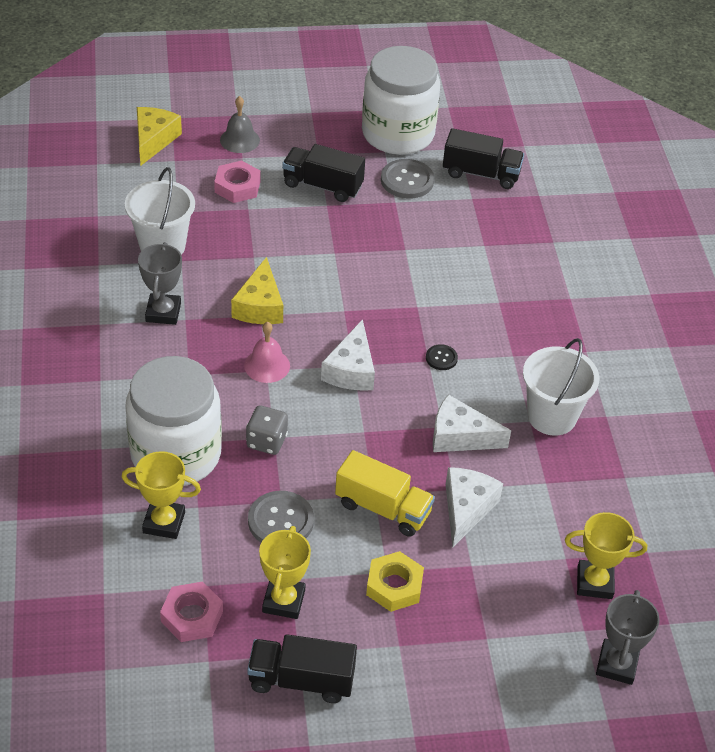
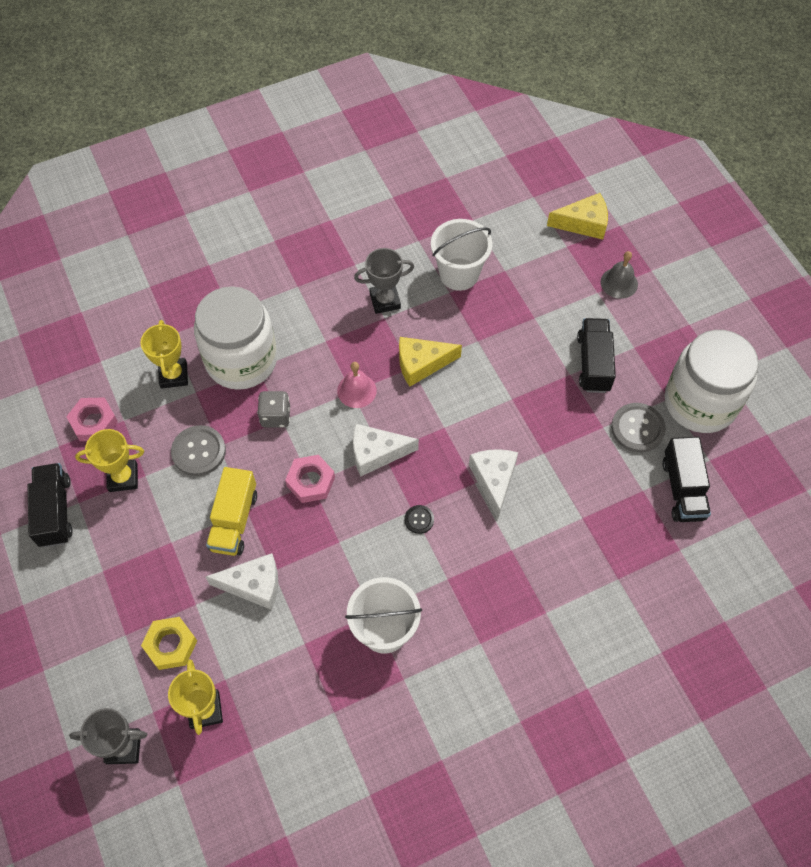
camera: 75 degrees right, 15 degrees up
(237, 187) = (557, 301): pink nut -> pink nut (310, 481)
(394, 586) = (158, 551): yellow nut -> yellow nut (170, 645)
(460, 436) = (332, 559): white cheese -> white cheese (493, 480)

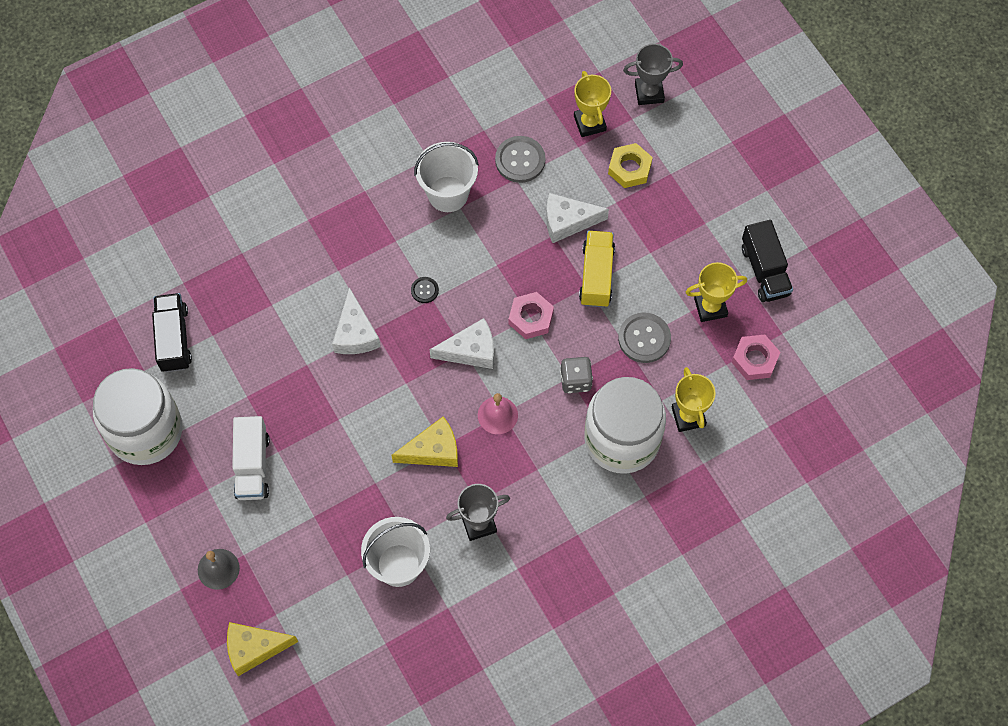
camera: 175 degrees right, 5 degrees up
(593, 363) = (252, 466): black truck -> white truck
(637, 428) = (212, 397): grey button -> grey button (520, 160)

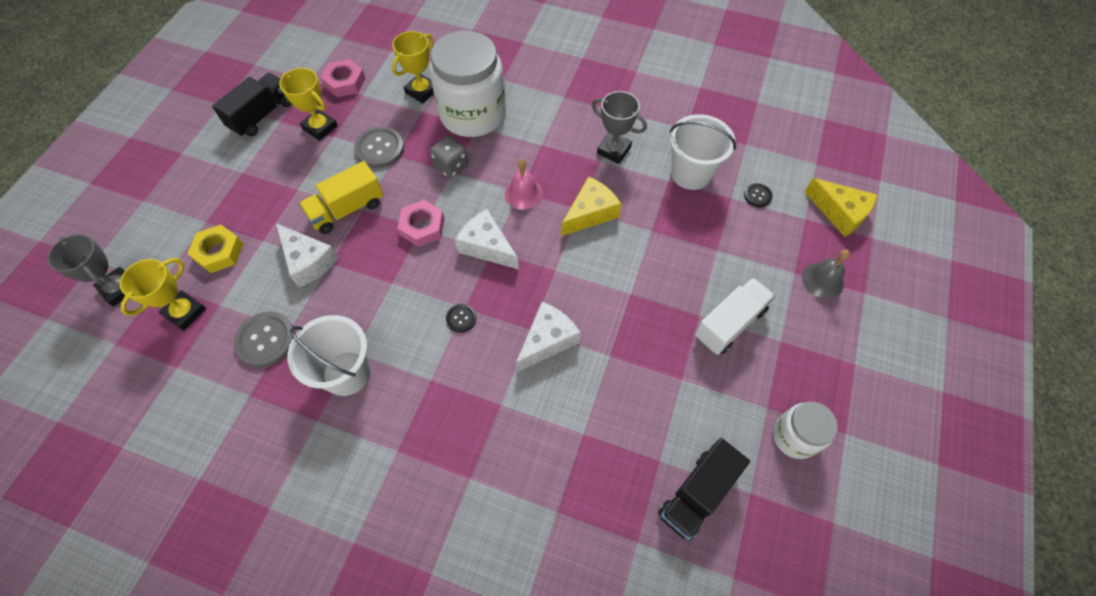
camera: 130 degrees left, 5 degrees down
(145, 431) = (794, 436): white jar -> white jar, size x0.52
(329, 598) = (757, 196): none -> black button
(433, 450) = (590, 213): yellow cheese -> yellow cheese turned 105 degrees clockwise

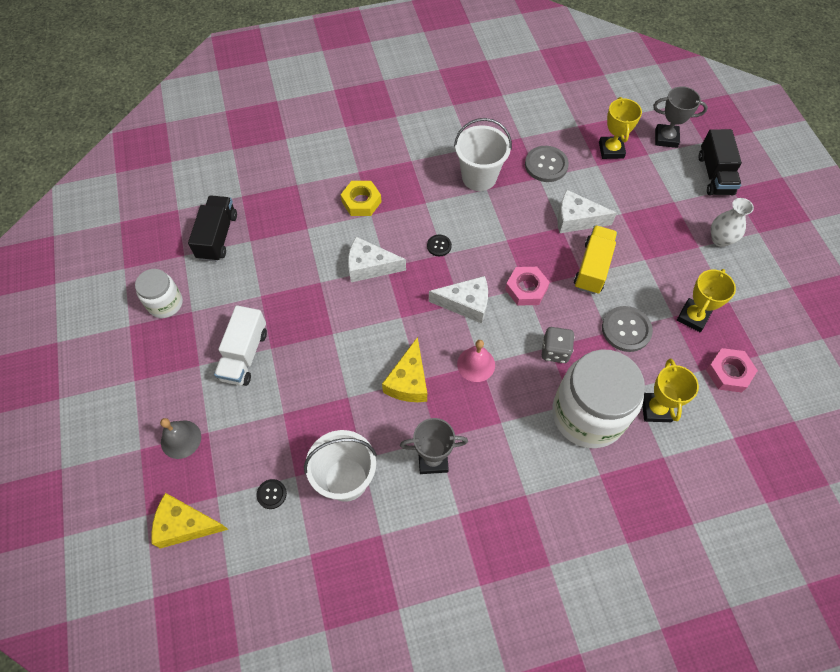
camera: 145 degrees right, 0 degrees up
(218, 166) = (720, 239): none -> white vase
(219, 252) = (639, 190): yellow nut -> yellow nut (361, 201)
(262, 115) = (748, 297): black truck -> black truck (714, 175)
(320, 127) = (692, 317): yellow trophy -> yellow trophy turned 60 degrees counterclockwise
(547, 340) = (370, 266): white cheese -> white cheese turned 90 degrees clockwise

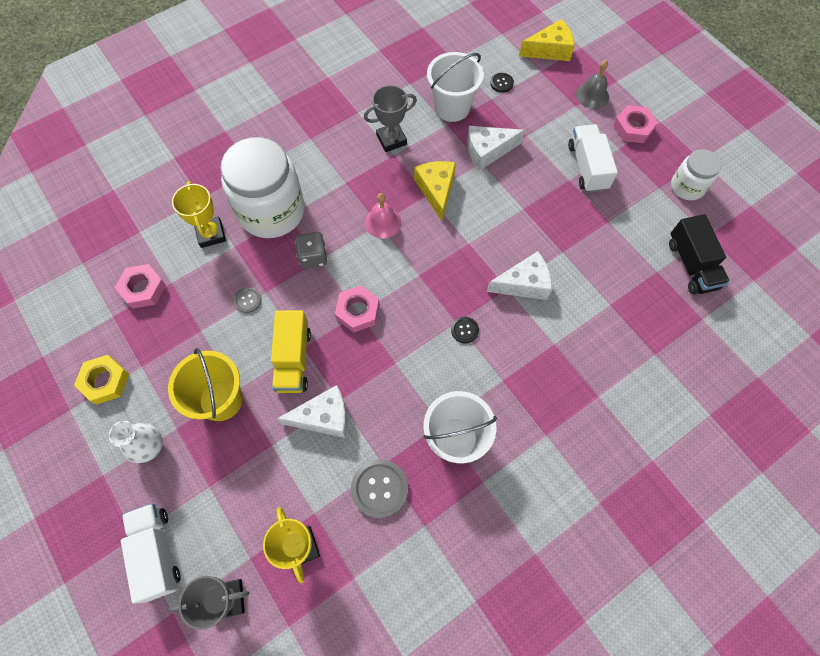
camera: 160 degrees right, 5 degrees up
(167, 383) = (633, 128): none -> pink nut
(361, 201) = (573, 356): yellow nut -> yellow nut (105, 381)
(466, 303) = (413, 276): white cheese -> white cheese (488, 151)
(626, 330) = (247, 300): grey button -> grey button, size x0.54
(659, 256) = (221, 400): none -> yellow bucket
(692, 317) = (180, 336): yellow trophy -> none
(714, 175) = (157, 552): black truck -> white truck

